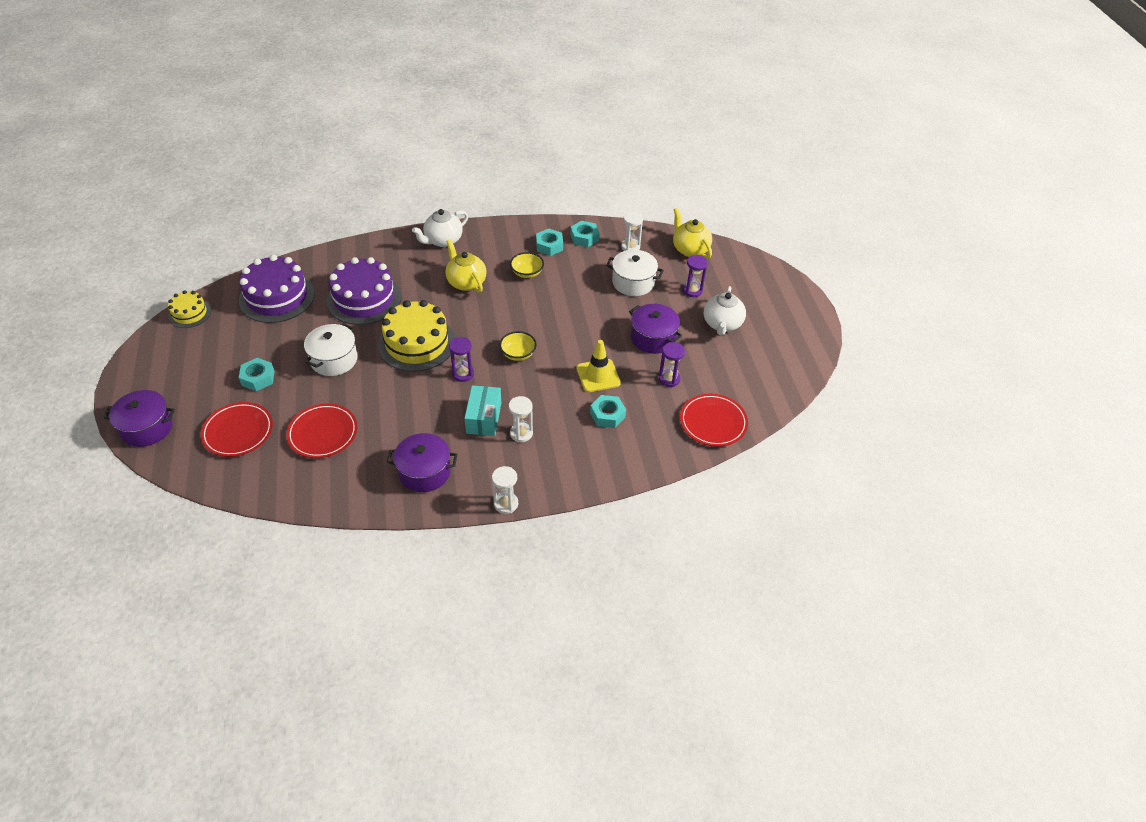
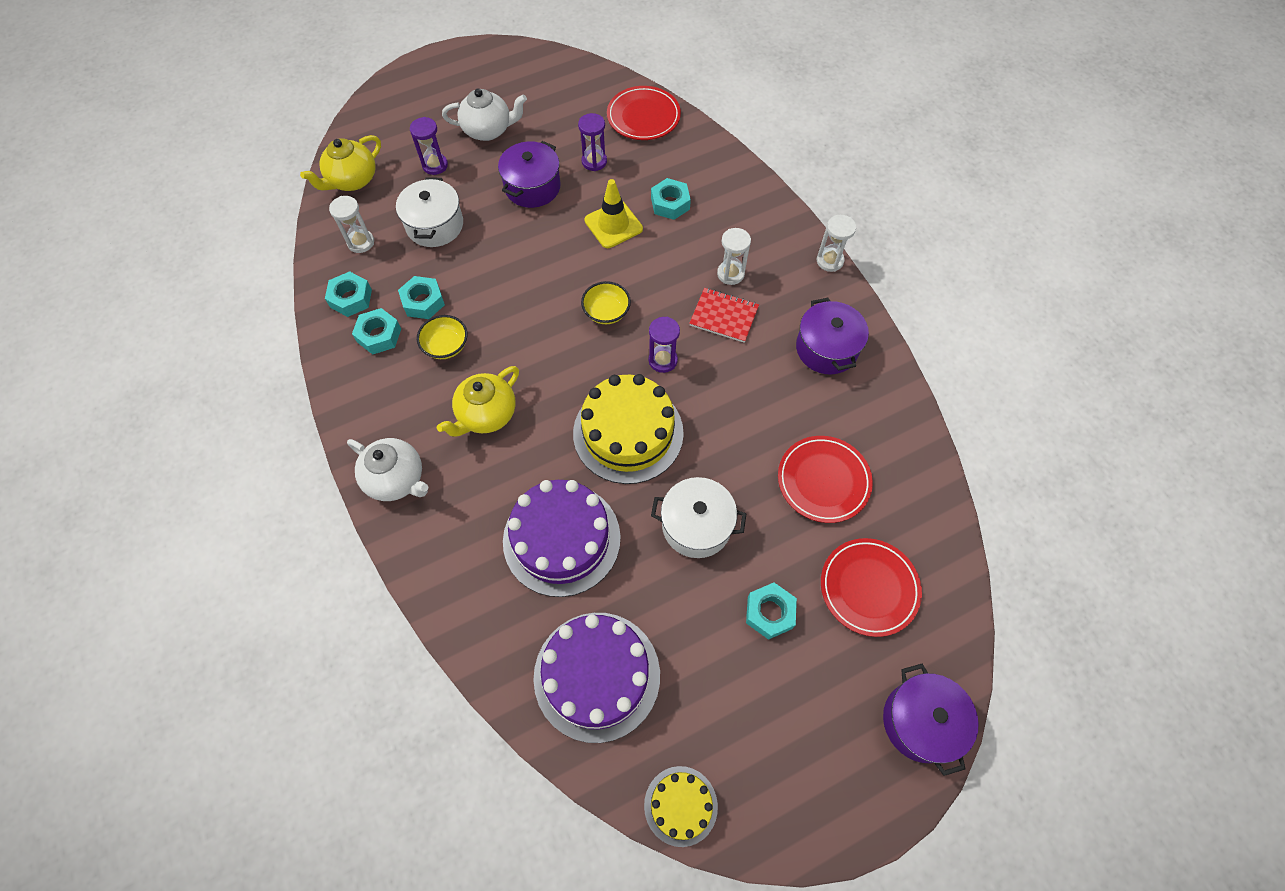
camera: 105 degrees left, 15 degrees up
(484, 418) = (724, 316): turquoise box -> red notebook
(567, 268) = (423, 302): none -> turquoise nut

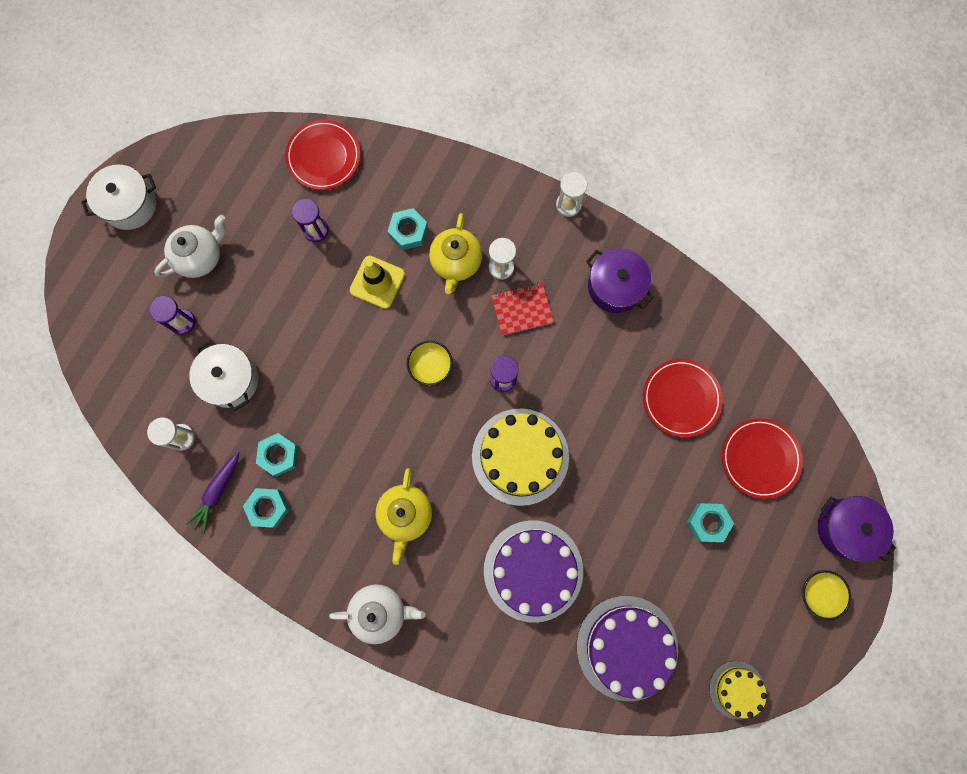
camera: 35 degrees left, 15 degrees up
(351, 298) = (217, 492): turquoise nut -> purple carrot
(352, 180) = (123, 384): yellow teapot -> yellow teapot (456, 262)
(446, 346) = (329, 480): yellow bowl -> yellow bowl (819, 593)
(532, 187) = (283, 289): purple pot -> none
(696, 525) = (618, 494): white pot -> white pot (130, 204)

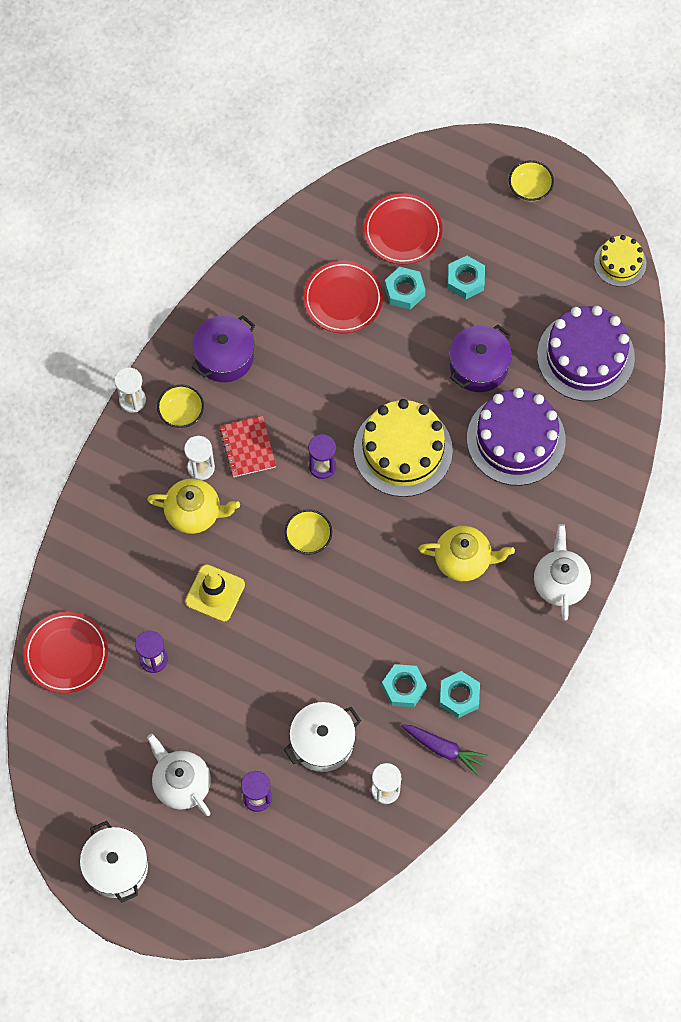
camera: 90 degrees left, 10 degrees down
(408, 231) = (158, 562): turquoise nut -> turquoise nut (404, 291)
(556, 249) = (181, 412): none -> yellow bowl
(845, 528) = (468, 161): purple pot -> purple pot (478, 366)

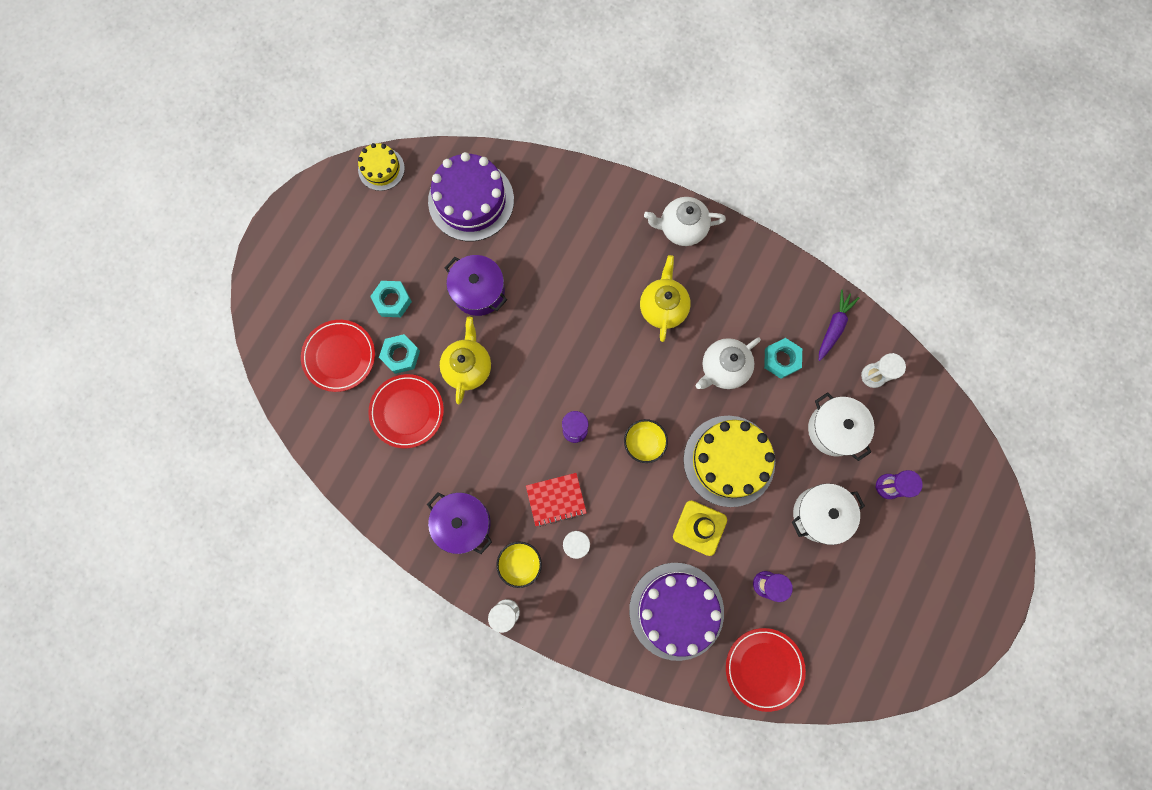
camera: 90 degrees left, 10 degrees up
(116, 867) = (960, 612): white pot -> white pot (819, 514)
(181, 783) = (879, 555): white teapot -> white teapot (723, 368)
(194, 513) = (621, 548): yellow teapot -> yellow teapot (468, 367)
(403, 450) = (559, 358): yellow cake -> yellow cake (729, 461)
(459, 696) = (786, 313): turquoise nut -> none
(516, 439) = (549, 261): purple cake -> purple cake (676, 610)
(530, 188) = (302, 243): yellow bowl -> none

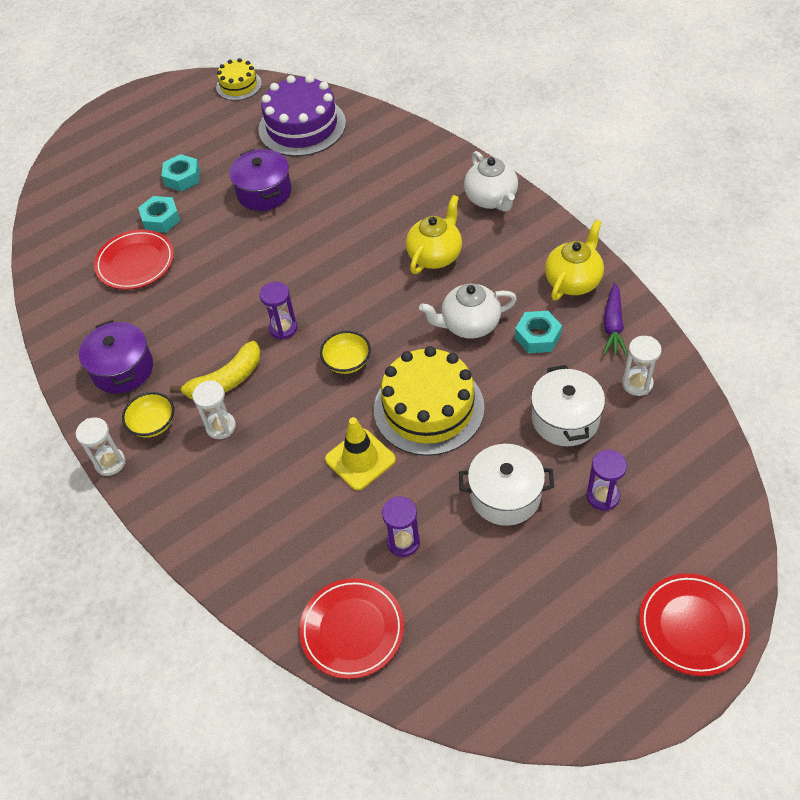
camera: 30 degrees right, 25 degrees down
(339, 356) = (107, 204): red plate -> red plate (692, 626)
(468, 367) = (215, 246): yellow teapot -> yellow teapot (573, 281)
(556, 499) = (226, 381): red notebook -> yellow banana
(676, 610) = (287, 530): purple cake -> none
(681, 228) = (491, 199): white teapot -> white teapot turned 135 degrees counterclockwise
(834, 327) = (613, 326): purple carrot -> purple carrot turned 135 degrees clockwise

